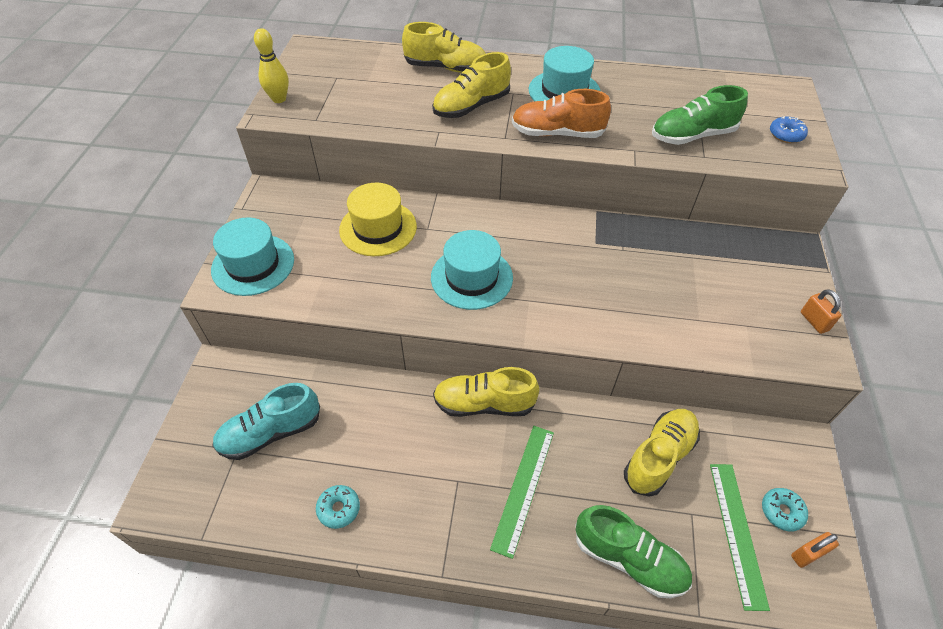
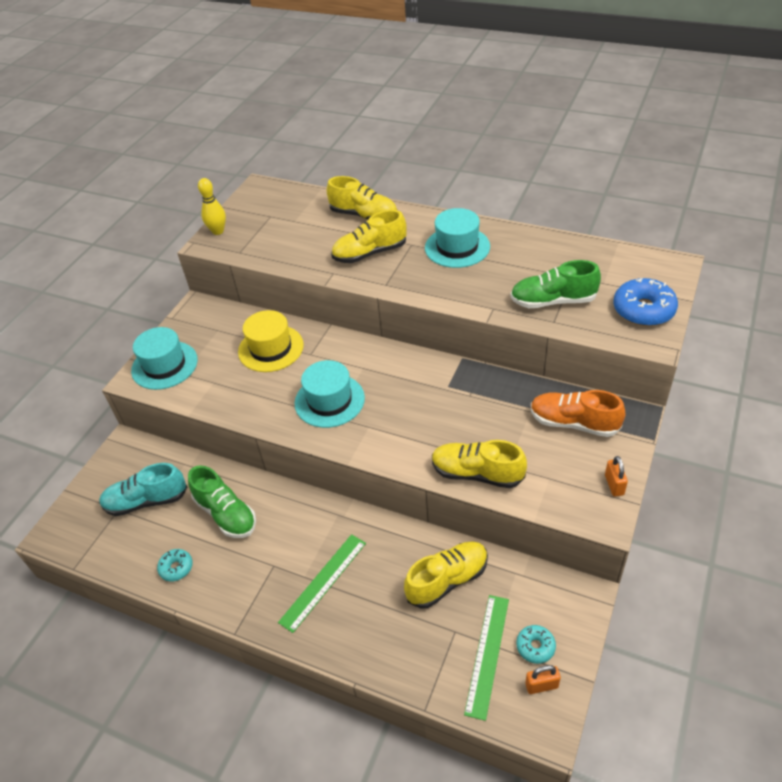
camera: 20 degrees right, 5 degrees down
(484, 404) = (318, 509): yellow shoe -> yellow shoe (477, 473)
(557, 133) = (432, 285): orange shoe -> orange shoe (573, 423)
(629, 559) = (386, 654): green shoe -> green shoe (226, 514)
(786, 135) = (643, 310): blue donut -> blue donut, size x1.84

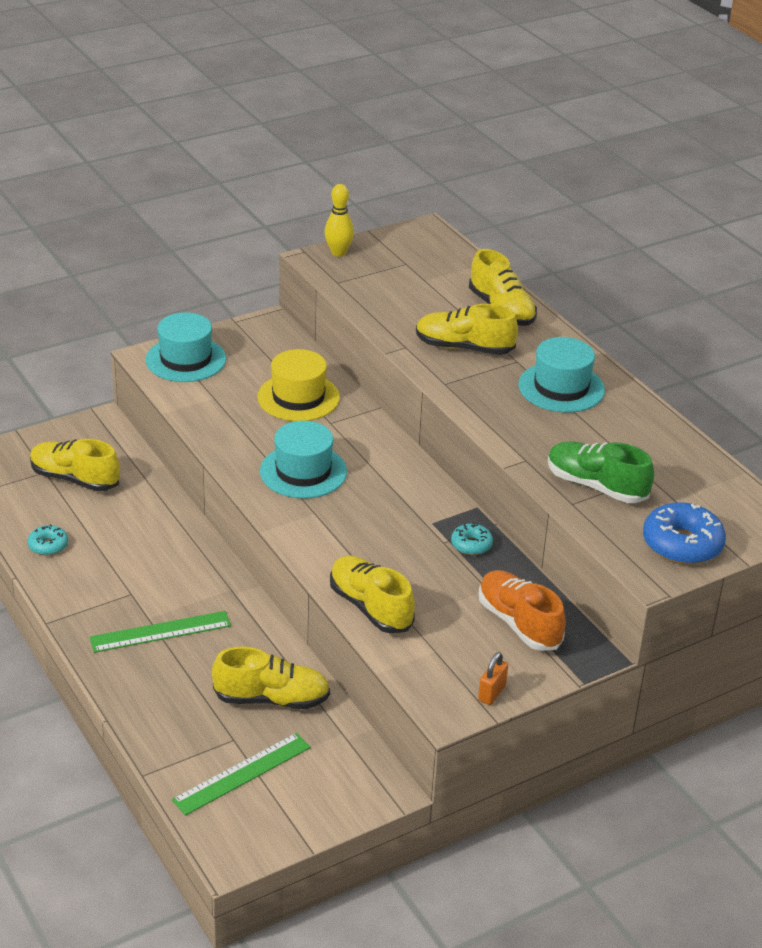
camera: 30 degrees right, 10 degrees down
(146, 501) = (75, 479): turquoise shoe -> yellow shoe
(226, 514) = (132, 529): green shoe -> none
(535, 647) = (292, 796): turquoise donut -> turquoise donut (471, 545)
(541, 685) = (263, 825): orange padlock -> none

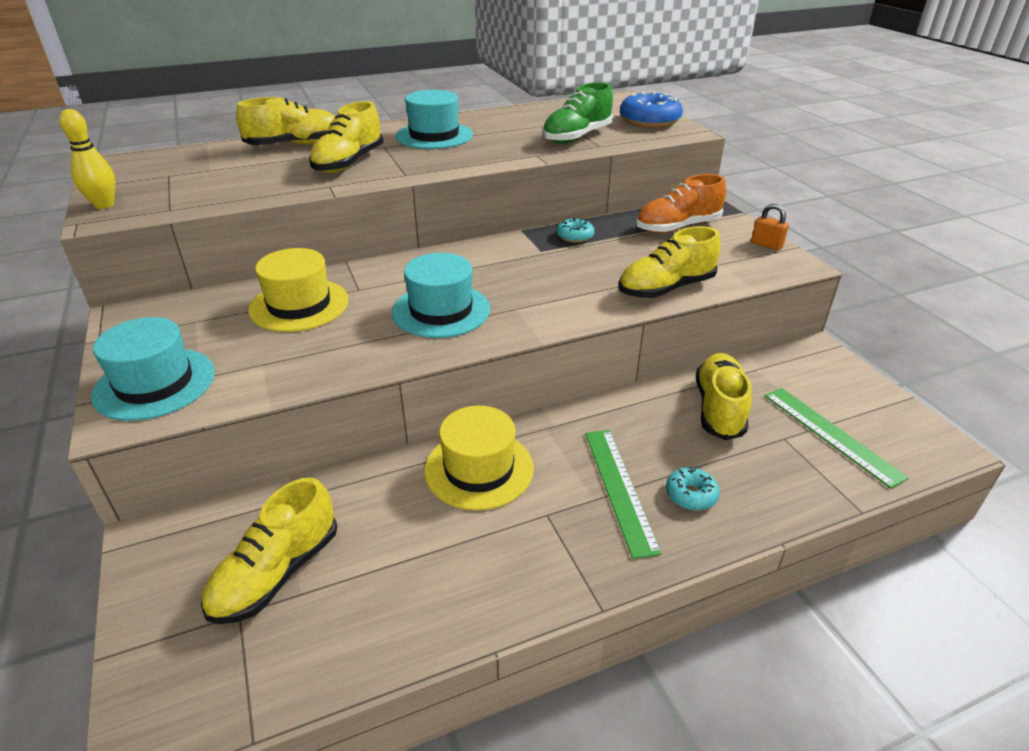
camera: 80 degrees left, 0 degrees up
(48, 545) = (428, 608): turquoise donut -> turquoise donut (691, 495)
(177, 555) = (479, 469): none -> yellow hat

